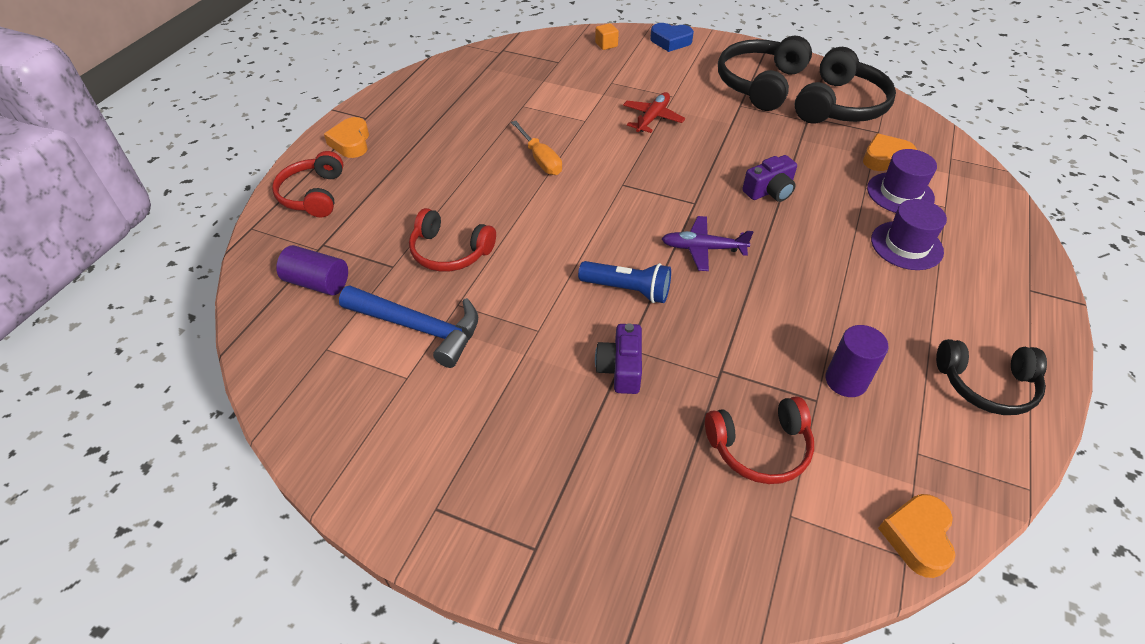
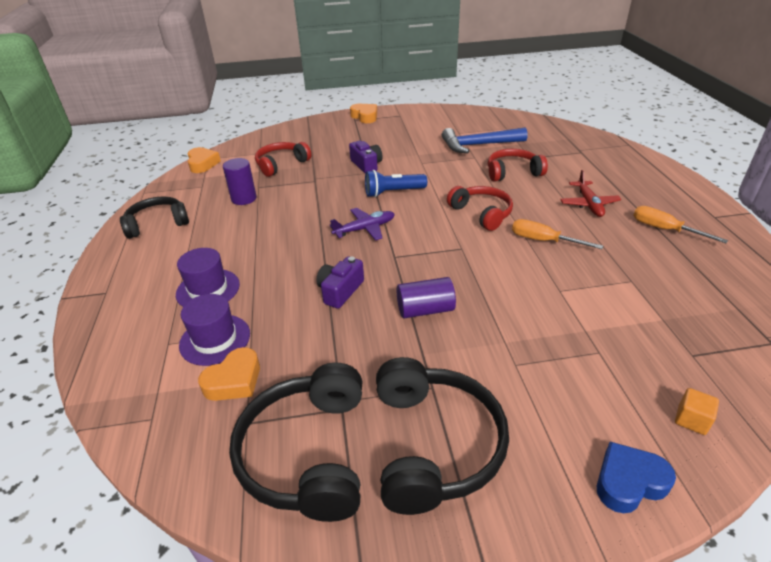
camera: 150 degrees right, 10 degrees down
(313, 195) = (635, 166): red headphones -> red headphones (482, 213)
(317, 283) = (552, 141): purple cylinder -> purple cylinder (425, 310)
(351, 143) = (682, 198): orange heart -> orange heart (365, 117)
(426, 126) = (664, 229): none -> orange screwdriver
(652, 118) = (504, 322): red plane -> red plane (588, 204)

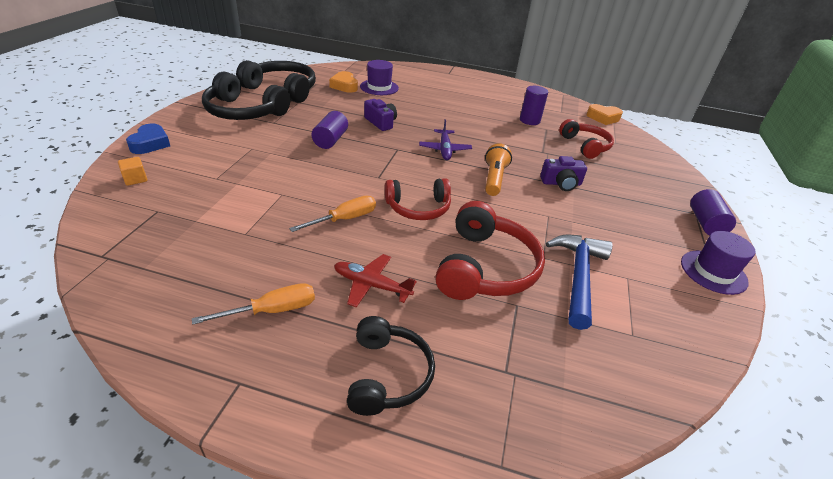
camera: 110 degrees right, 0 degrees up
(157, 224) = (513, 92): black headphones -> black headphones (388, 374)
(208, 289) = (424, 93): purple hat -> purple hat (713, 272)
(365, 117) = (705, 223): orange heart -> purple cylinder
(393, 192) = (494, 179): blue flashlight -> orange flashlight
(512, 172) = (485, 267): red headphones -> red headphones, size x1.51

